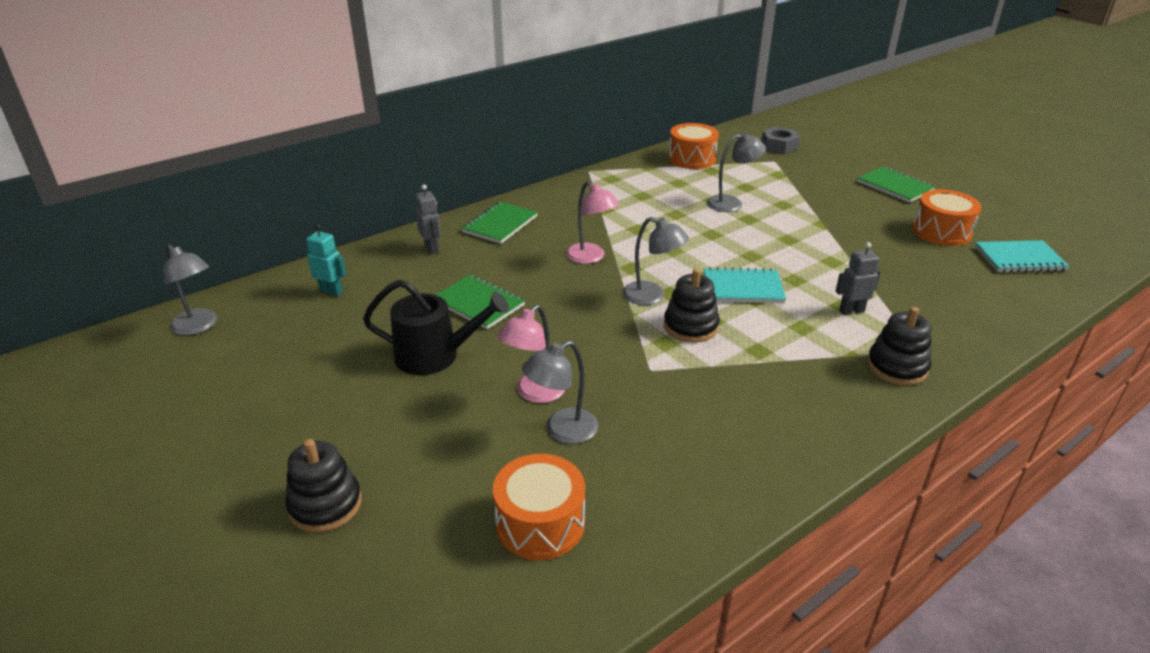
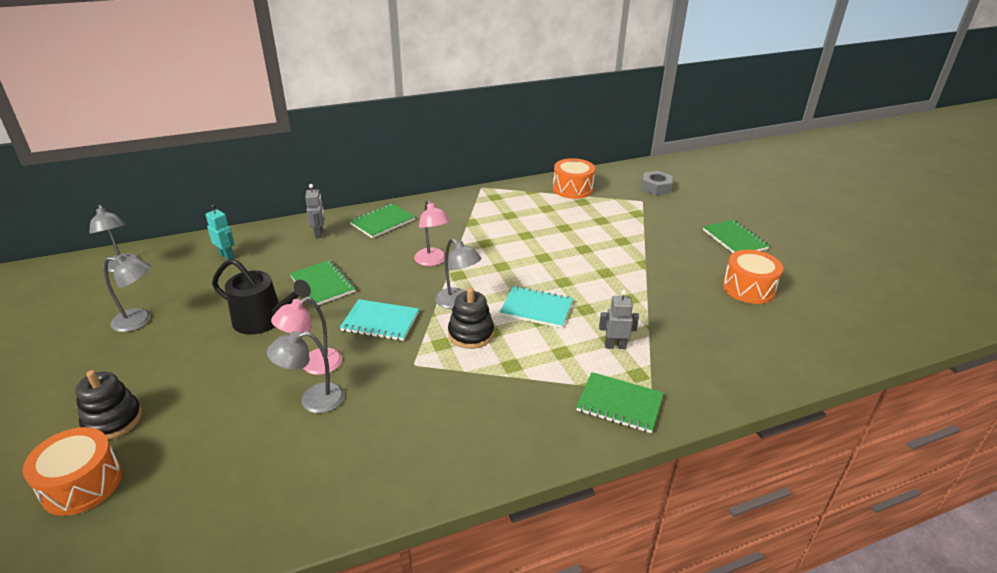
camera: 15 degrees right, 0 degrees up
(540, 523) = (246, 471): orange drum -> orange drum (82, 484)
(731, 203) = (579, 233): grey lamp -> grey lamp (139, 321)
(897, 367) = (619, 404): black stacking toy -> green notebook
(1019, 259) = (805, 326): turquoise notebook -> turquoise notebook (380, 322)

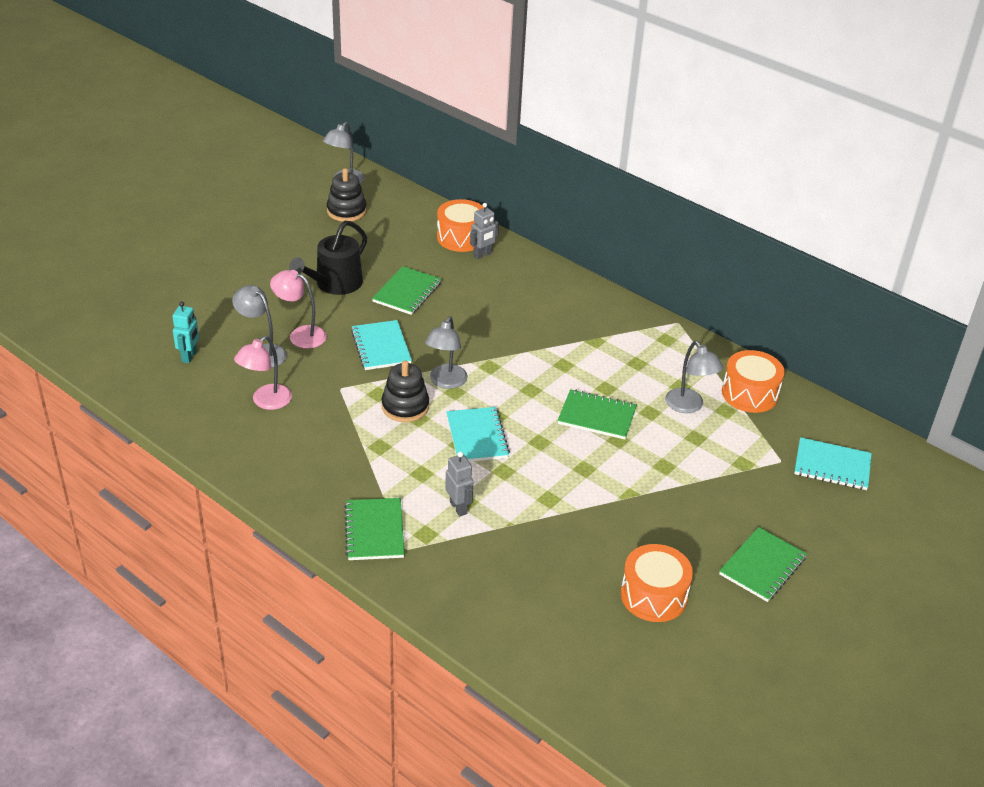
camera: 60 degrees right, 5 degrees up
(82, 484) = (127, 291): orange drum -> orange drum (461, 237)
(113, 420) = (185, 272): black stacking toy -> black stacking toy (346, 211)
(139, 321) = (288, 226): grey lamp -> grey lamp (688, 406)
(227, 256) = (403, 222): turquoise robot -> turquoise robot (189, 356)
(263, 320) = (335, 284): black watering can -> black watering can turned 45 degrees clockwise
(382, 222) = (538, 283): green notebook -> green notebook (597, 416)
(432, 261) = (499, 342): pink lamp -> pink lamp (266, 402)
(656, 187) = (832, 466): grey nut -> turquoise notebook

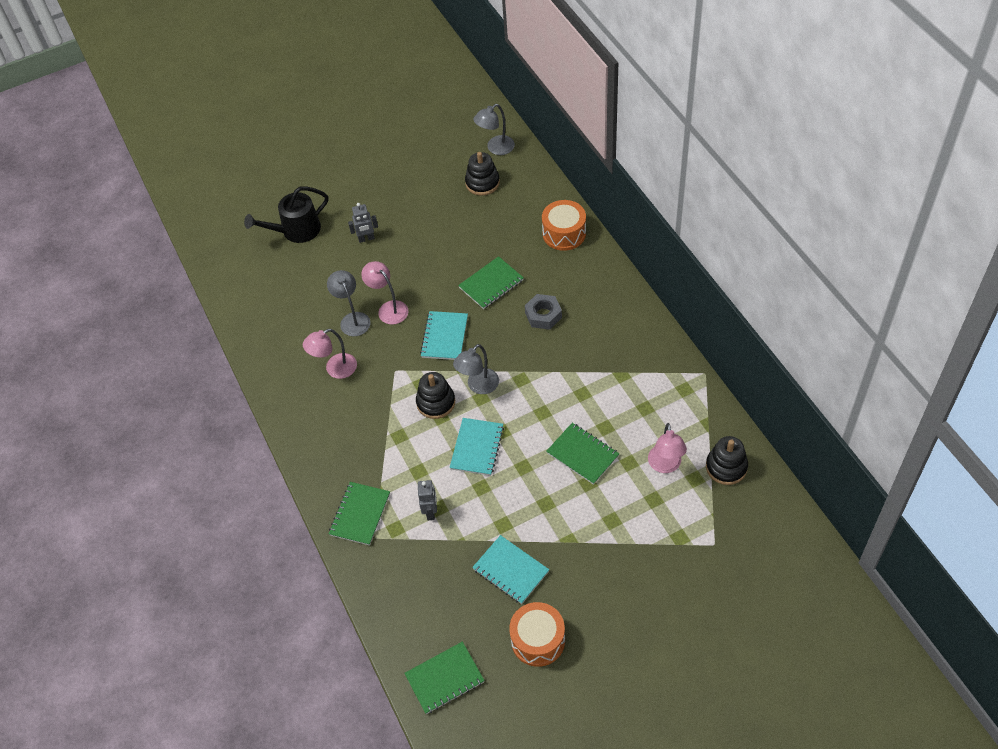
camera: 30 degrees right, 15 degrees up
(189, 356) = (298, 310): turquoise robot -> none
(335, 284) = (438, 261): black watering can -> black watering can (296, 230)
(480, 308) = (543, 315): none -> grey nut
(482, 255) = (573, 257): grey robot -> grey robot (366, 239)
(688, 406) = (665, 465): grey lamp -> pink lamp
(749, 394) = (726, 467): orange drum -> black stacking toy
(762, 566) = (639, 641): green notebook -> green notebook (444, 678)
(832, 466) = (756, 562): turquoise notebook -> turquoise notebook (511, 570)

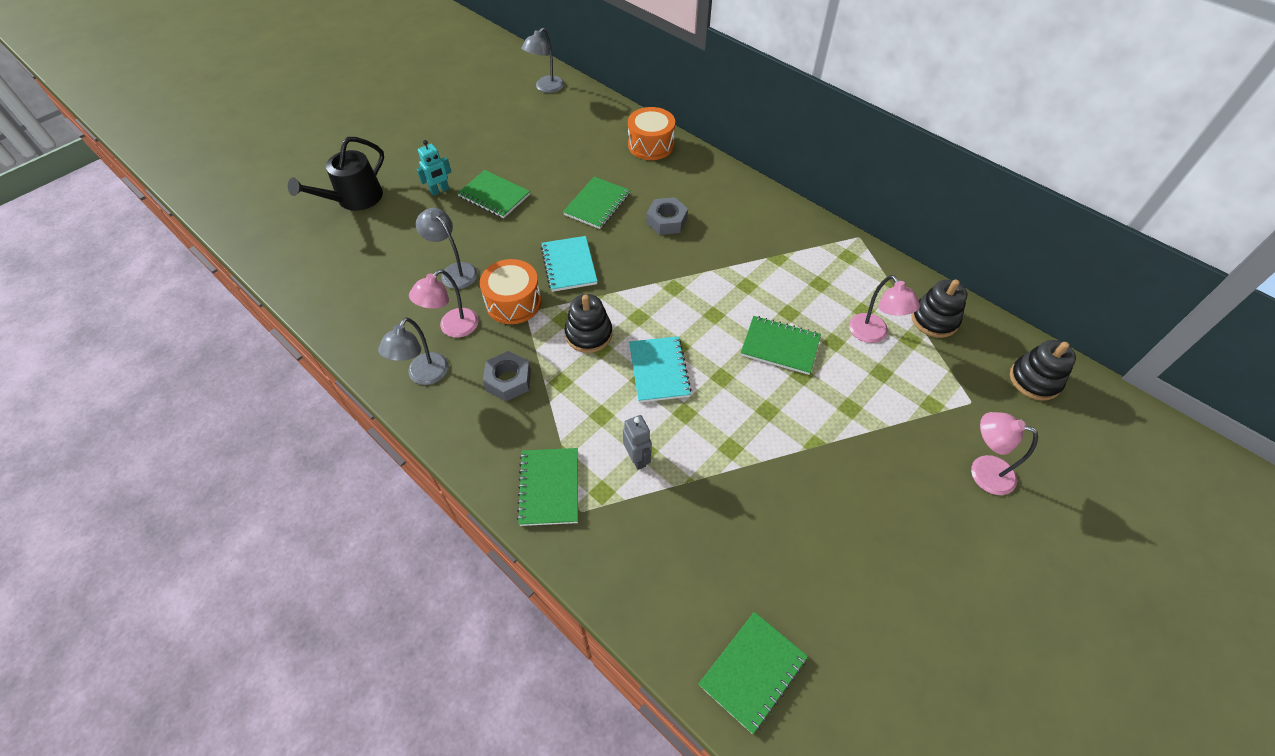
camera: 25 degrees left, 0 degrees up
(361, 424) = (508, 380): none -> grey nut
(366, 239) = (440, 191): grey robot -> turquoise robot
(388, 308) = (492, 251): pink lamp -> pink lamp (982, 471)
(409, 254) = (494, 196): none -> green notebook
(478, 386) = (630, 305): grey lamp -> grey lamp (424, 376)
(482, 183) = (546, 118): black stacking toy -> black stacking toy (1034, 380)
(511, 570) = (766, 500): turquoise notebook -> none
(538, 640) = (843, 577): orange drum -> orange drum (513, 302)

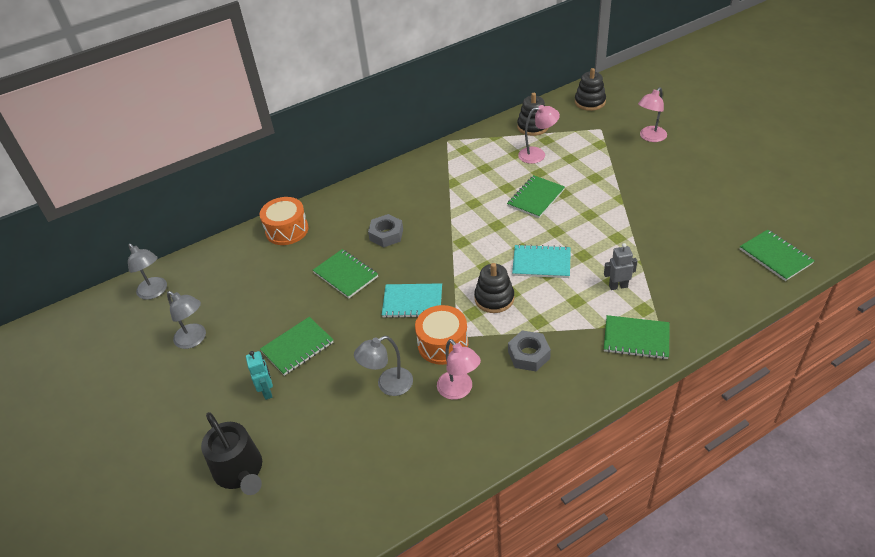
camera: 70 degrees left, 10 degrees down
(424, 376) = (509, 415): grey lamp -> grey lamp (195, 339)

